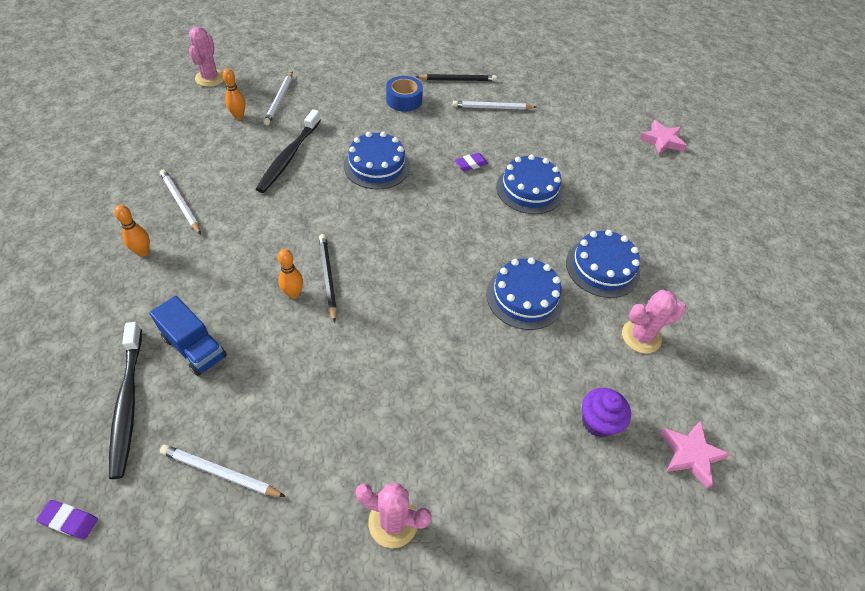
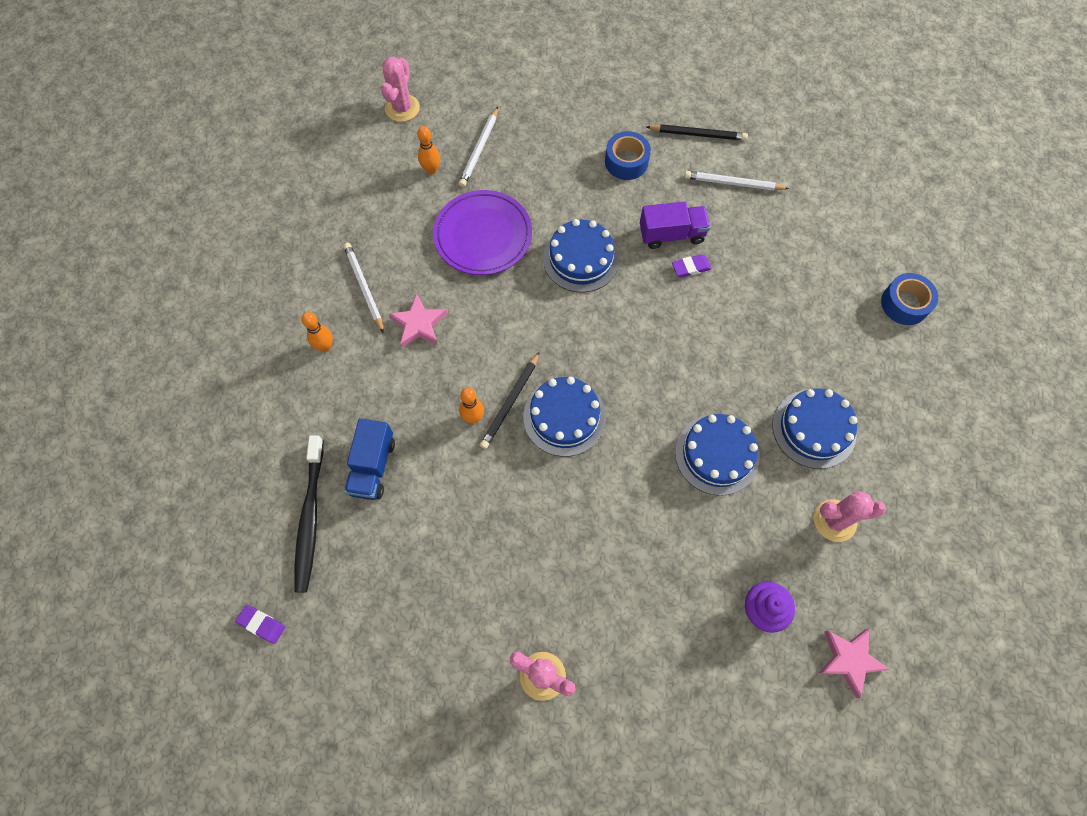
camera: 15 degrees right, 15 degrees up
(194, 347) = (372, 466): blue truck -> blue truck turned 45 degrees clockwise
(220, 472) = (391, 601): white pencil -> none
(288, 157) = (483, 235): black toothbrush -> purple plate
(328, 277) = (510, 402): black pencil -> black pencil turned 150 degrees counterclockwise
(450, 143) = (671, 234): none -> purple truck
(529, 189) = (753, 312): blue cake -> blue cake (564, 417)
(647, 173) = (904, 304): none -> blue tape
(662, 141) = (938, 256): pink star -> pink star (419, 324)

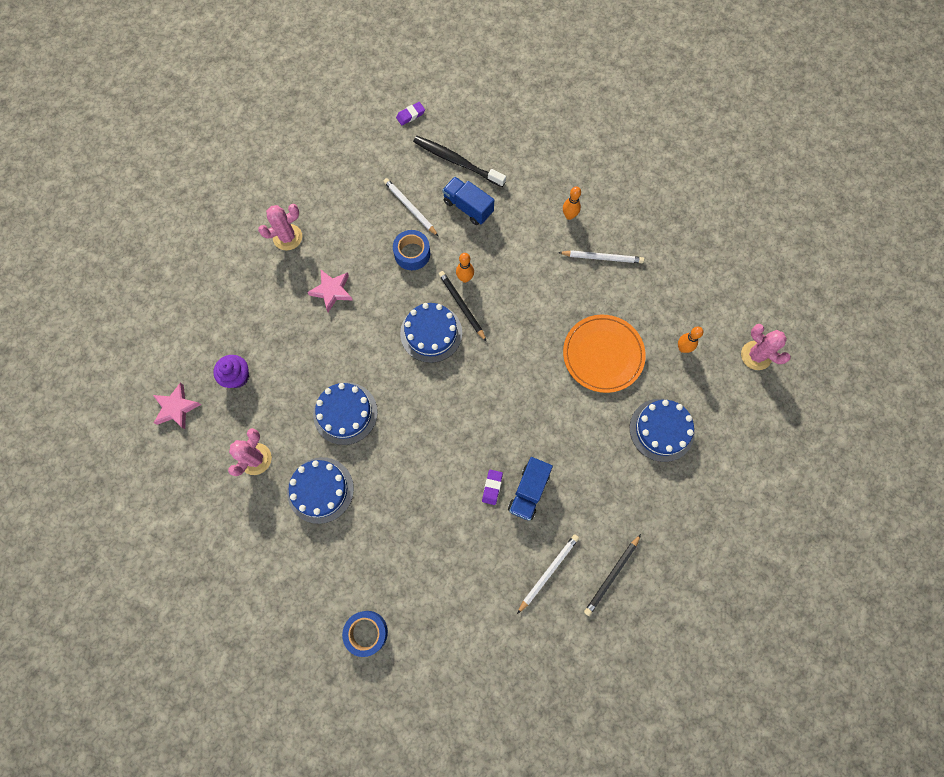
camera: 120 degrees right, 5 degrees up
(419, 324) = (553, 278): pink star -> pink star (332, 291)
(479, 149) = (685, 392): white pencil -> white pencil (410, 208)
(483, 235) = (603, 355): purple plate -> orange plate
(581, 258) = (545, 412): blue cake -> blue cake (661, 430)
(626, 162) = (615, 498): blue tape -> blue tape (412, 253)
(671, 234) = (528, 491): purple truck -> blue truck

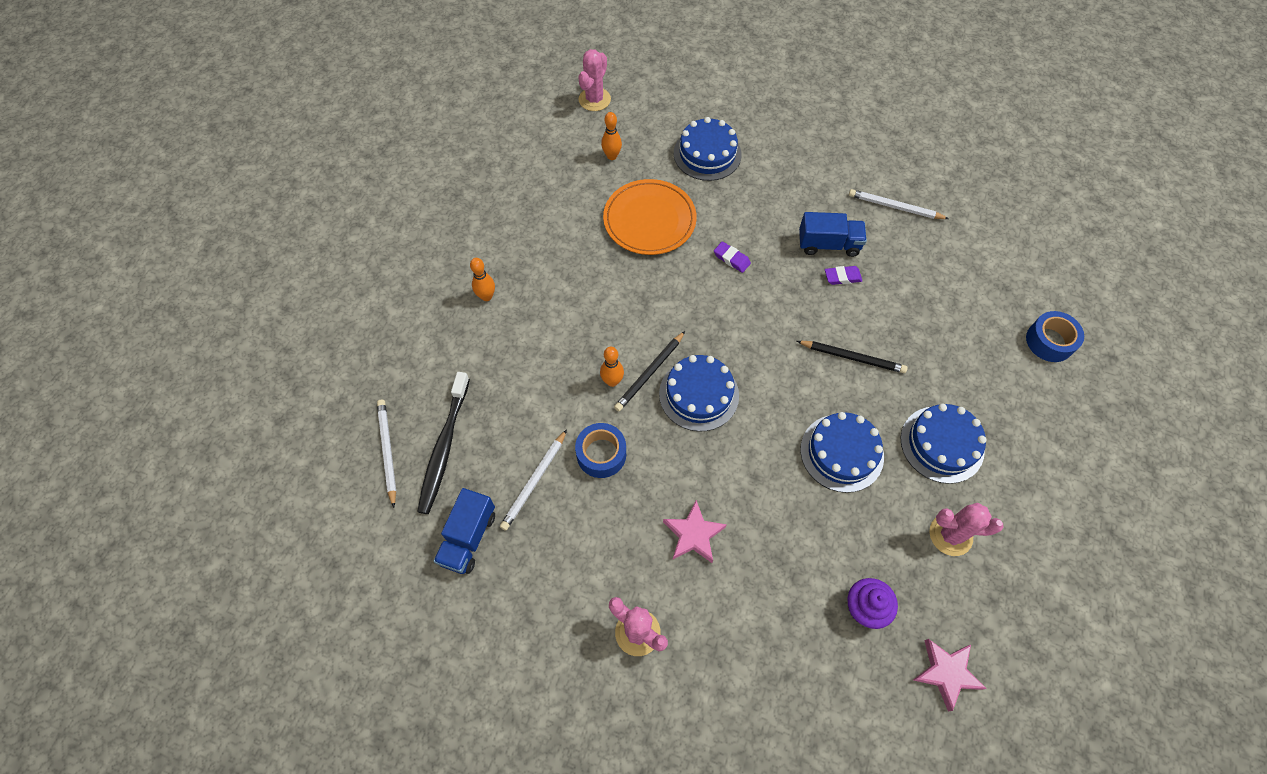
camera: 110 degrees left, 10 degrees down
(410, 115) = (381, 536): purple eraser -> purple eraser (731, 259)
(468, 207) = (510, 410): blue truck -> blue truck (468, 538)
(602, 258) = (532, 250): white pencil -> white pencil (388, 451)
(612, 575) = (867, 159): black pencil -> black pencil (852, 357)

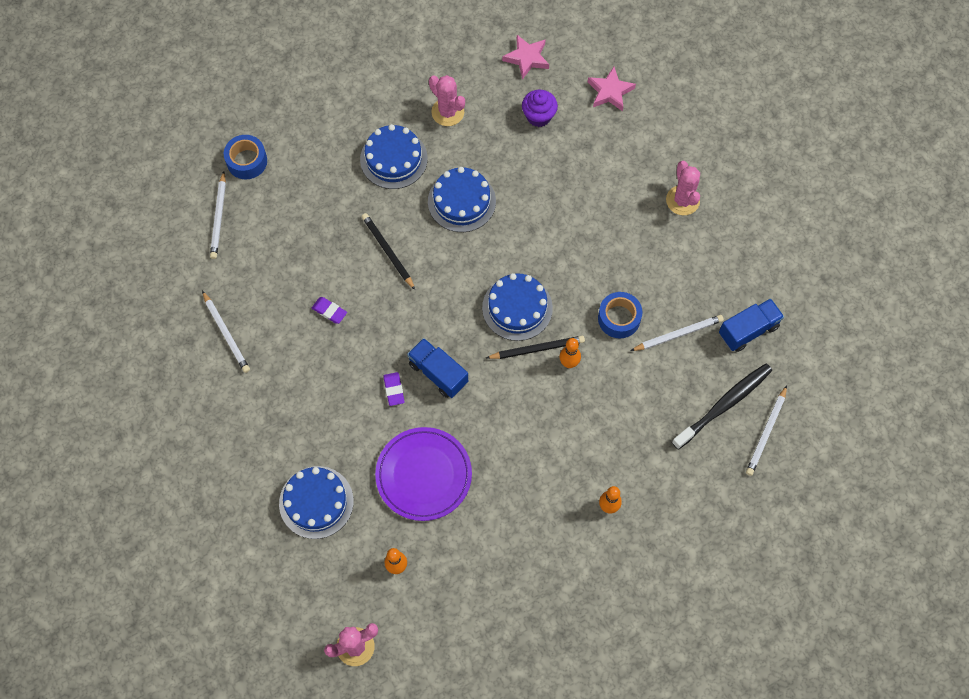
camera: 140 degrees left, 5 degrees up
(649, 220) = (423, 475): orange plate -> purple plate
(693, 534) = (602, 226): pink star -> pink star (610, 92)
(828, 244) = (310, 344): blue truck -> blue truck (438, 373)
(1009, 281) = (219, 217): none -> white pencil

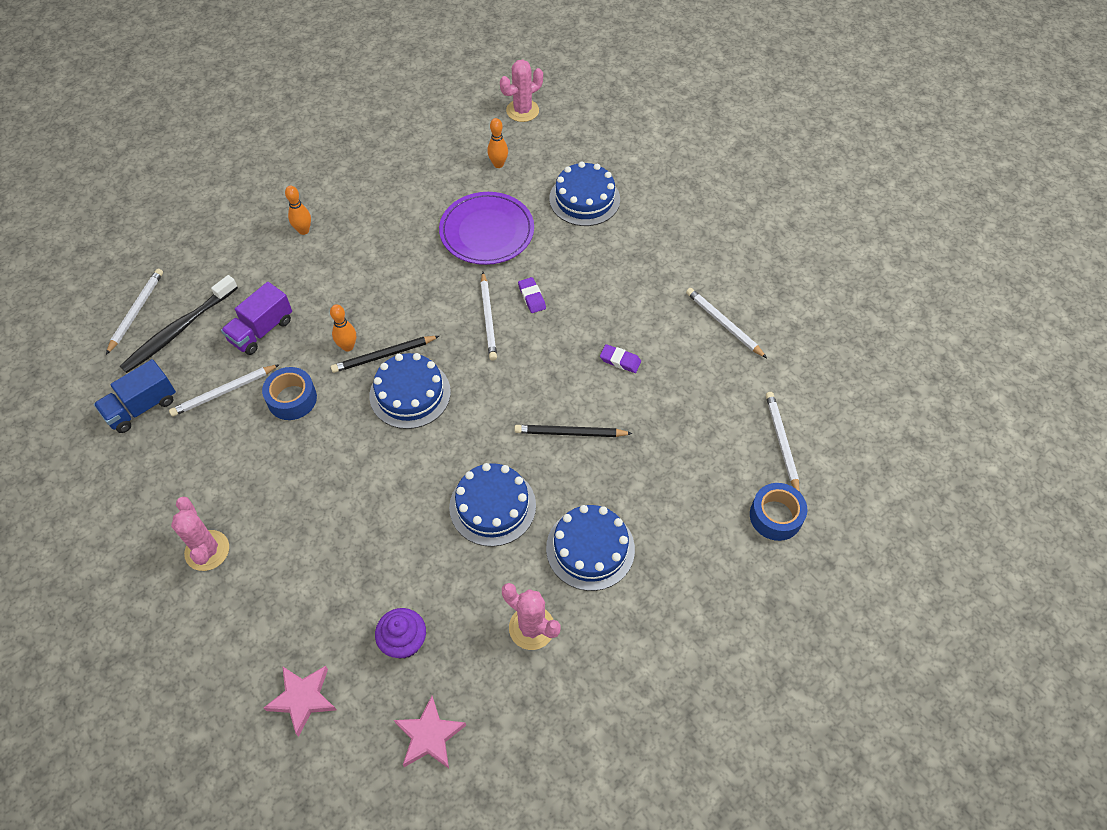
camera: 170 degrees right, 10 degrees down
(388, 251) = (570, 433): black pencil -> black pencil turned 135 degrees clockwise
(438, 373) = (488, 318): blue truck -> white pencil
(647, 392) = (261, 330): none -> purple truck

